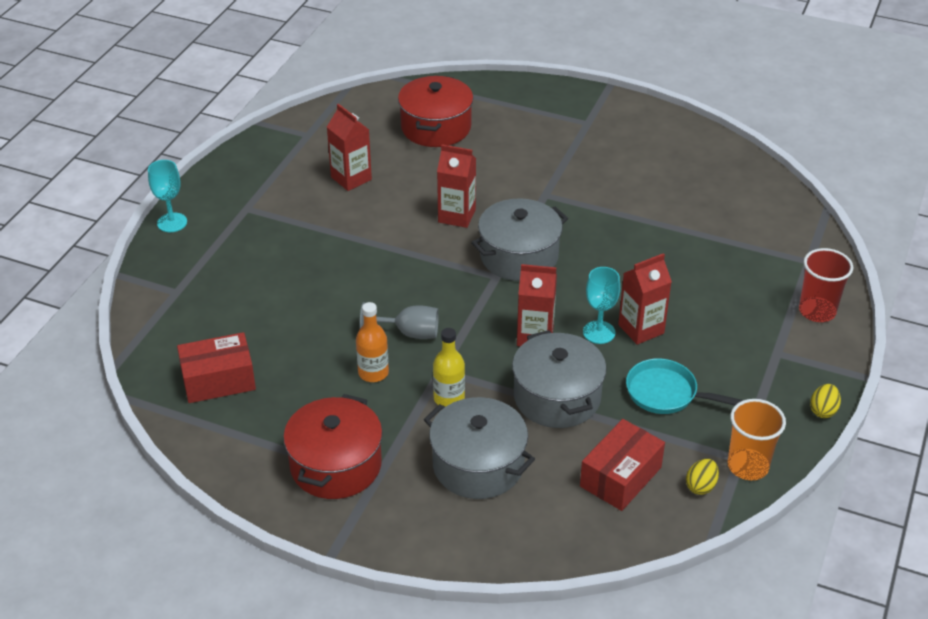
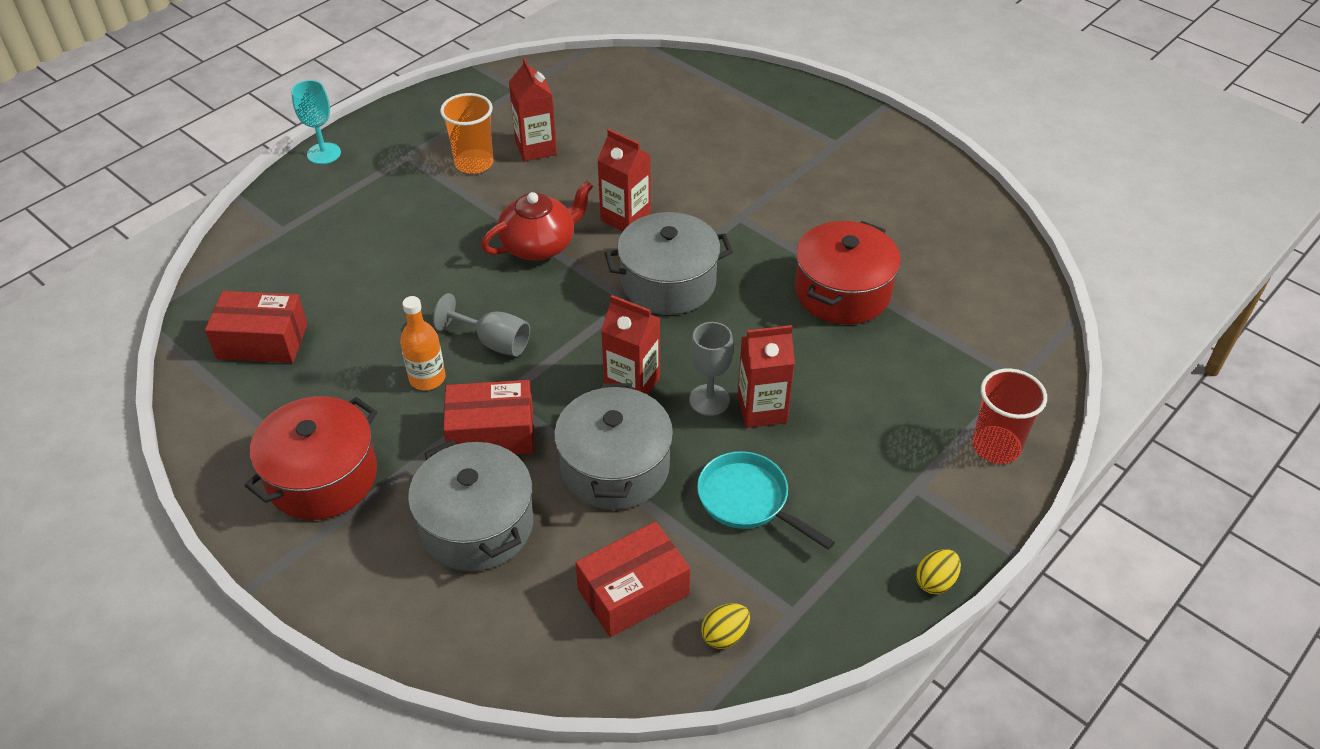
camera: 20 degrees right, 5 degrees up
(400, 252) = (539, 245): none -> red teapot
(436, 127) = (661, 111): red pot -> red pot (842, 292)
(449, 398) = (491, 433): yellow bottle -> red box
(599, 332) = (709, 400): turquoise goblet -> grey goblet
(748, 466) = (798, 627): orange cup -> orange cup (474, 163)

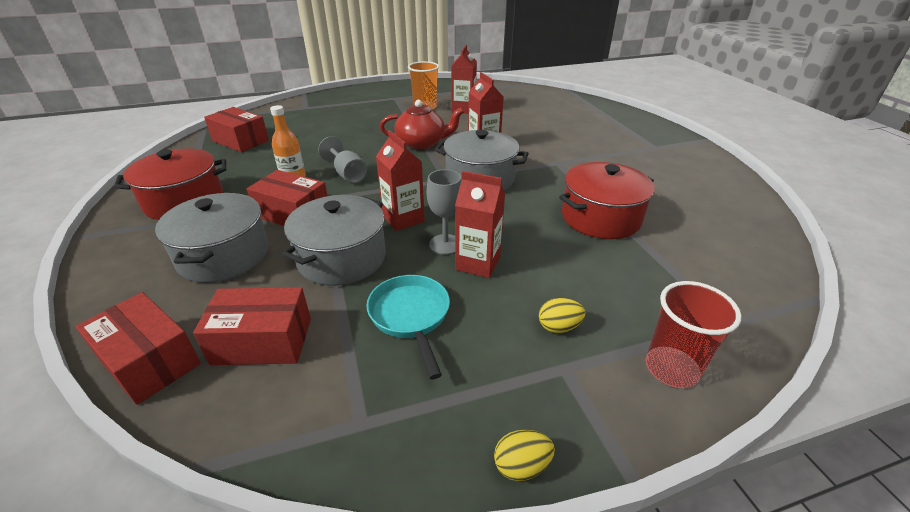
camera: 30 degrees right, 10 degrees down
(324, 153) = (359, 89): turquoise goblet -> none
(547, 663) = (149, 361): none -> red box
(724, 635) = (288, 410): yellow egg -> yellow egg (559, 327)

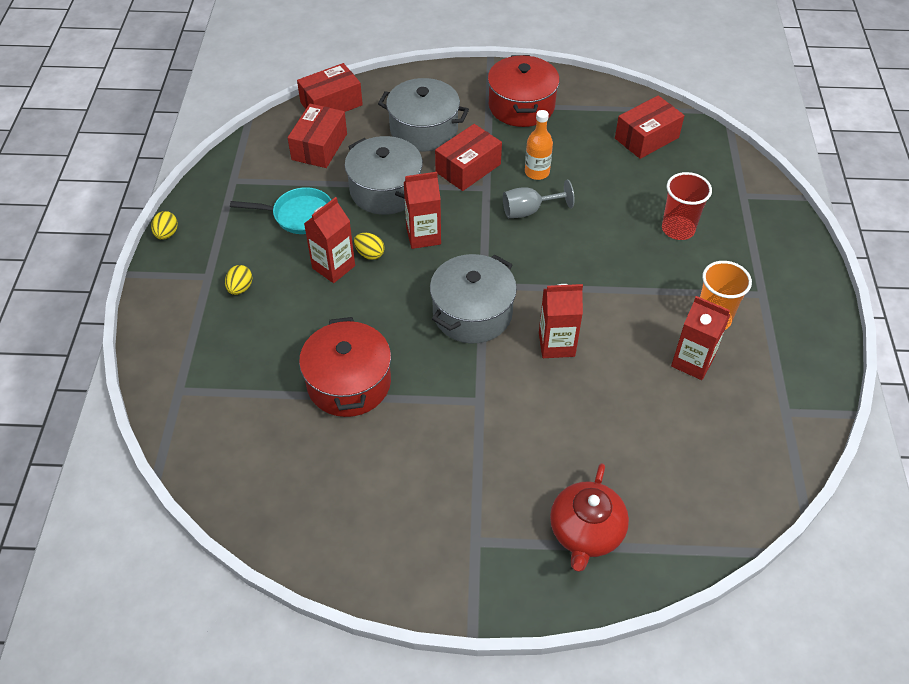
camera: 110 degrees right, 15 degrees up
(422, 143) = (584, 286): red teapot -> red teapot (585, 532)
(445, 244) = (370, 254): grey goblet -> yellow egg
(671, 368) = (170, 330): red cup -> red cup (678, 229)

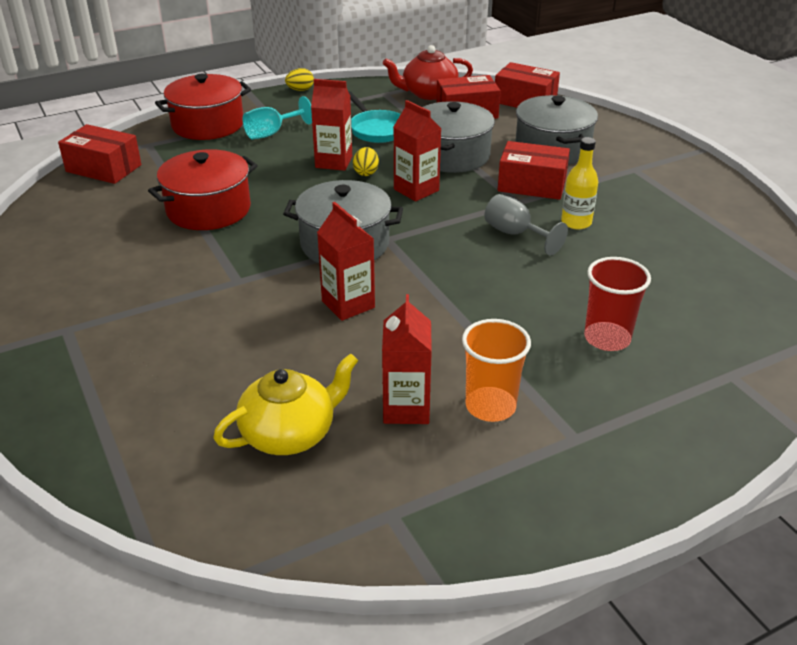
camera: 60 degrees right, 15 degrees down
(240, 288) = (272, 133): yellow egg -> turquoise goblet
(521, 106) = (659, 186): red pot -> red pot (208, 125)
(537, 172) = (576, 222): orange bottle -> yellow bottle
(585, 532) = (110, 396): red teapot -> red teapot (428, 93)
(646, 138) = (726, 274): red box -> red box (103, 168)
(686, 435) = (290, 433): none -> yellow teapot

